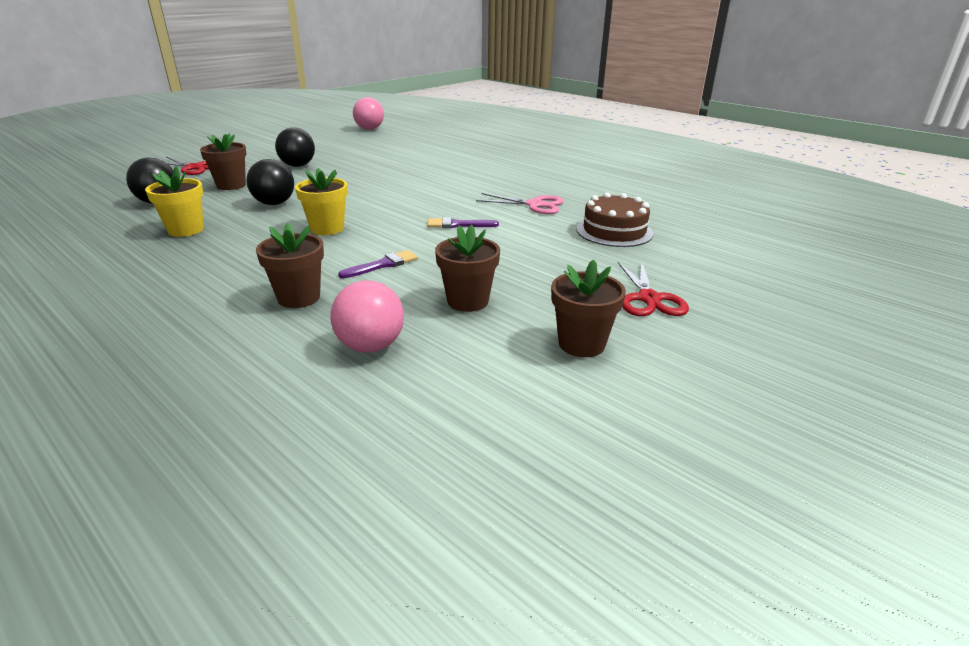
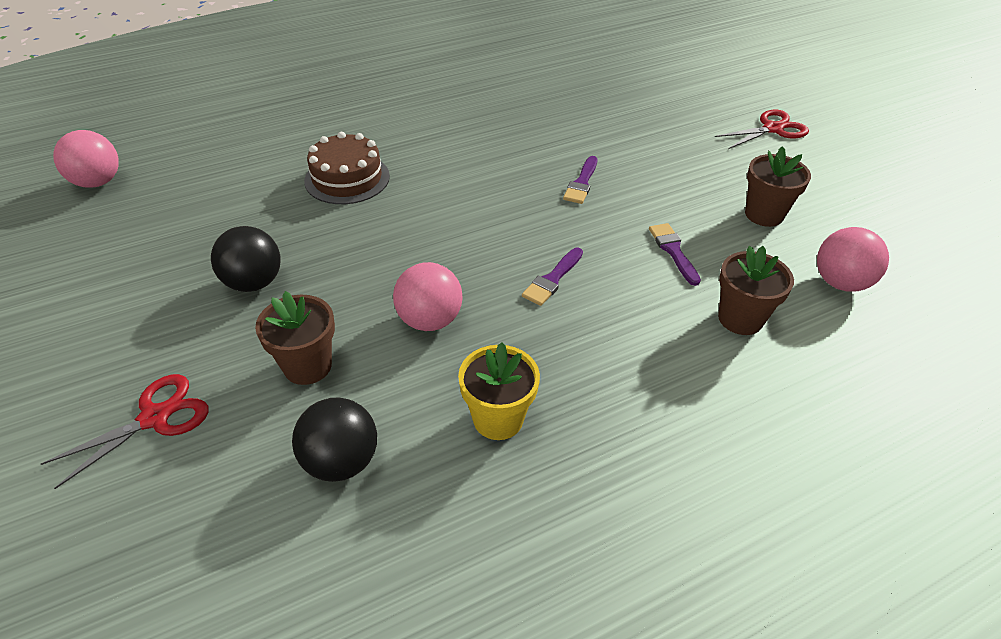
camera: 70 degrees left, 15 degrees up
(274, 203) = (430, 320): black ball -> pink ball
(327, 229) = (552, 279): yellow flower pot -> purple brush
(535, 205) = (546, 124): pink scissors -> none
(581, 344) = (840, 178): brown flower pot -> none
(614, 231) = (635, 103): brown cake -> brown cake (347, 178)
(649, 299) = (772, 129): red scissors -> red scissors turned 45 degrees counterclockwise

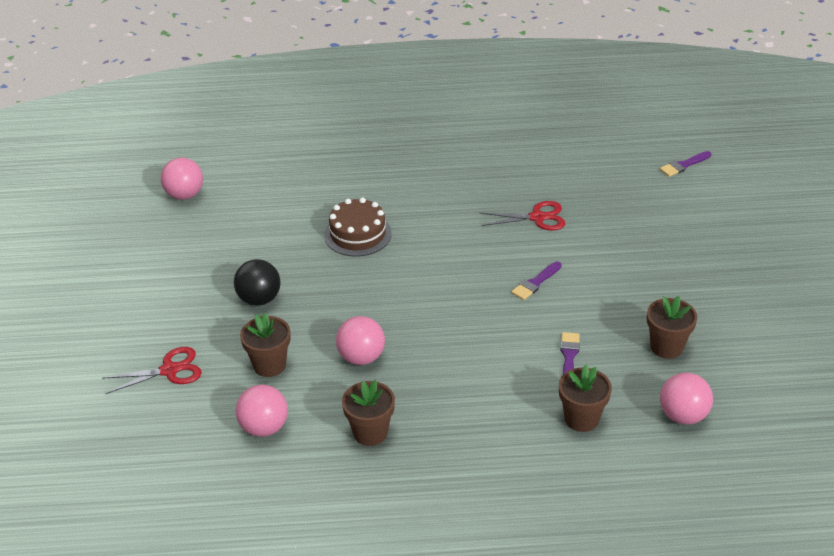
camera: 25 degrees right, 5 degrees down
(341, 461) = (264, 427): black ball -> pink ball
(498, 419) = (370, 432): yellow flower pot -> brown flower pot
(552, 279) = (463, 352): purple brush -> purple brush (683, 165)
(772, 129) = (740, 274): red scissors -> red scissors (537, 217)

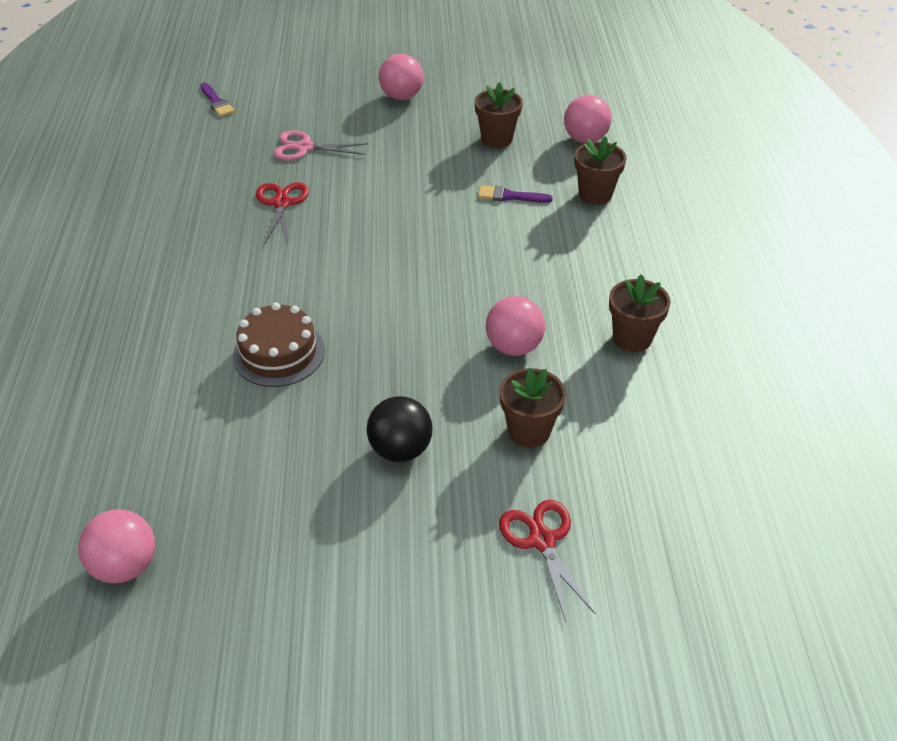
camera: 90 degrees left, 5 degrees up
(264, 427) = (636, 430): pink ball -> pink ball (401, 96)
(535, 283) = (395, 211): purple brush -> none
(622, 222) = (304, 148): none -> pink scissors

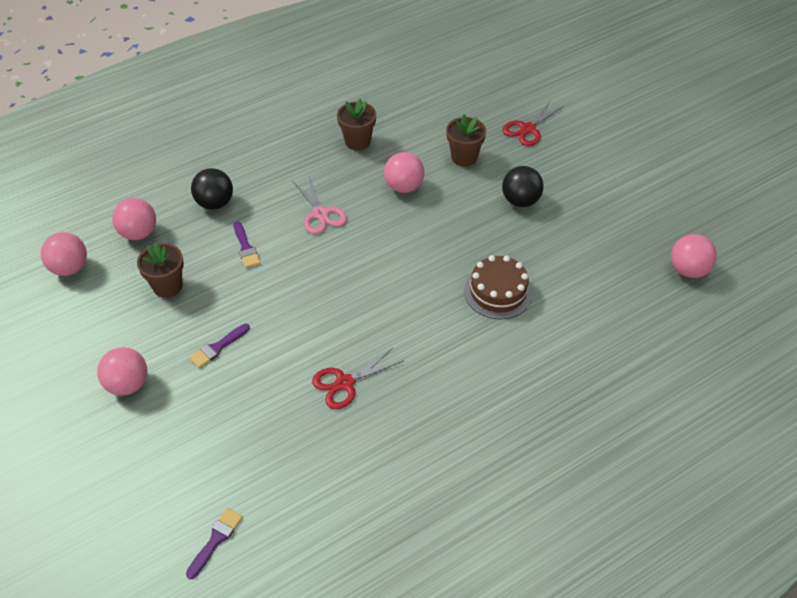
camera: 120 degrees left, 5 degrees up
(304, 148) = (255, 413): pink scissors -> pink scissors (321, 214)
(395, 147) = (217, 347): none -> purple brush
(567, 95) = (69, 268): none -> pink ball
(595, 194) = (215, 203): brown flower pot -> black ball

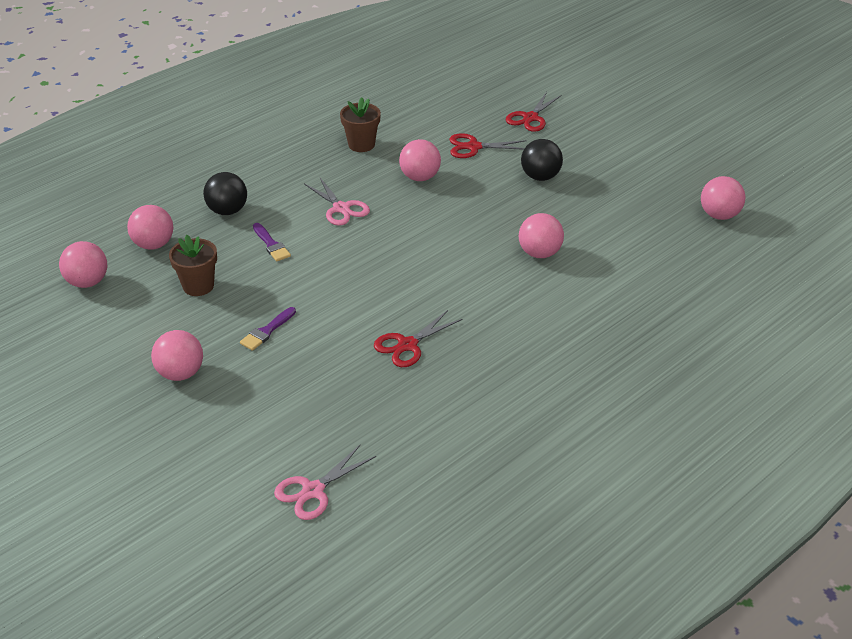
camera: 10 degrees left, 10 degrees down
(216, 540) = (313, 491): purple brush -> pink scissors
(464, 157) = (473, 147): brown flower pot -> red scissors
(498, 292) = (539, 253): brown cake -> pink ball

